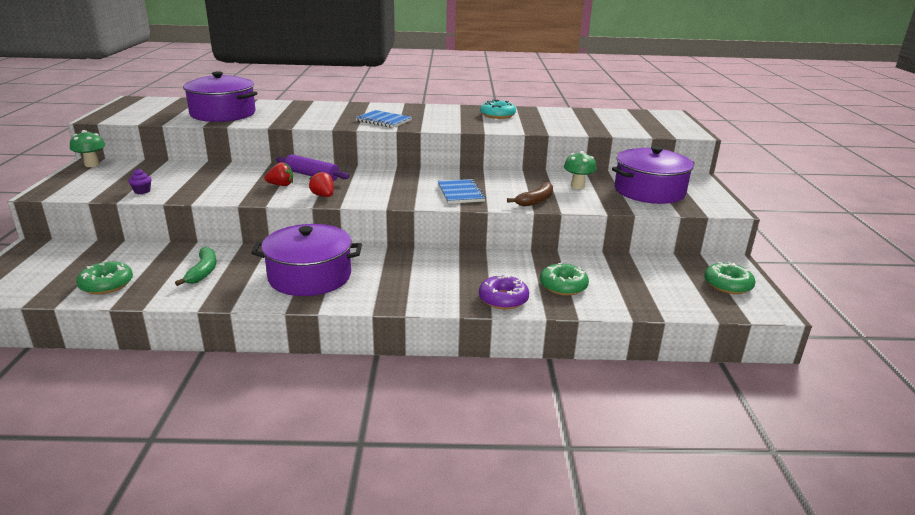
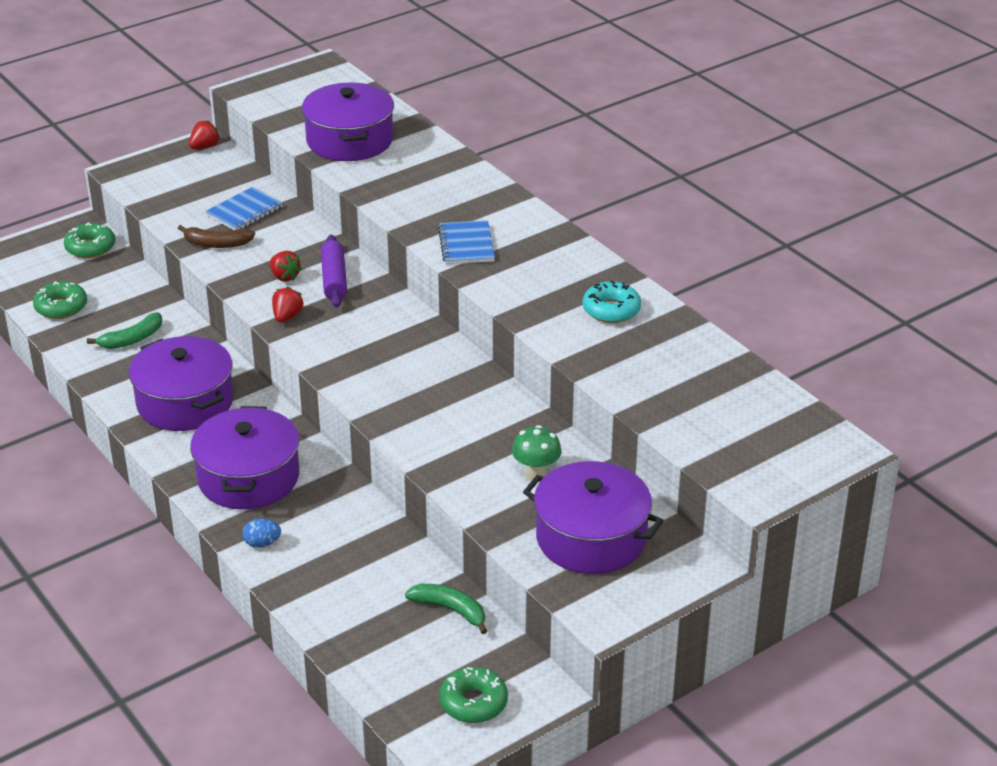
camera: 55 degrees right, 10 degrees up
(92, 164) = (204, 147): green mushroom -> red strawberry
(142, 191) = (177, 214): purple cupcake -> none
(426, 282) = (248, 477): none -> purple pot
(460, 193) = (402, 398): blue notebook -> blue notebook (244, 211)
(503, 299) = (262, 543): purple donut -> blue egg
(535, 200) = (444, 460): brown banana -> brown banana (216, 244)
(563, 286) = (335, 573): green donut -> green donut (90, 247)
(634, 265) = (450, 610): none -> green banana

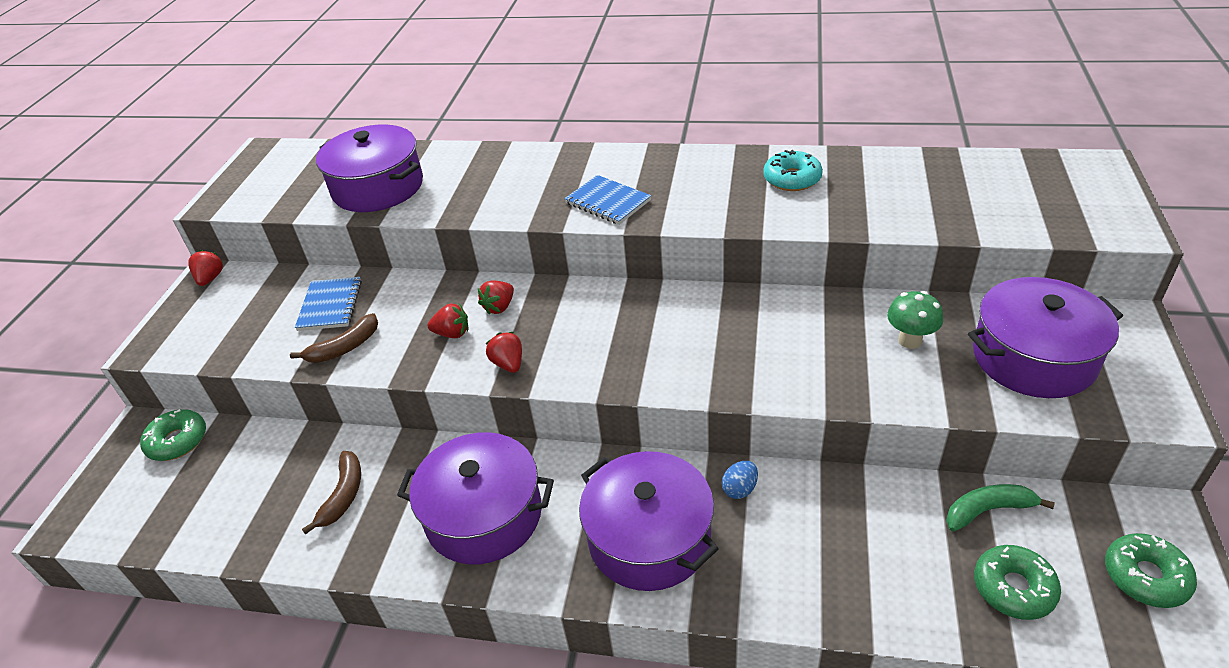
camera: 40 degrees left, 5 degrees up
(61, 307) = (221, 519): green donut -> green donut (1013, 588)
(132, 339) = (343, 495): green banana -> brown banana
(262, 543) = (760, 591): blue egg -> blue egg (740, 489)
(334, 279) = (499, 307): purple rolling pin -> red strawberry

